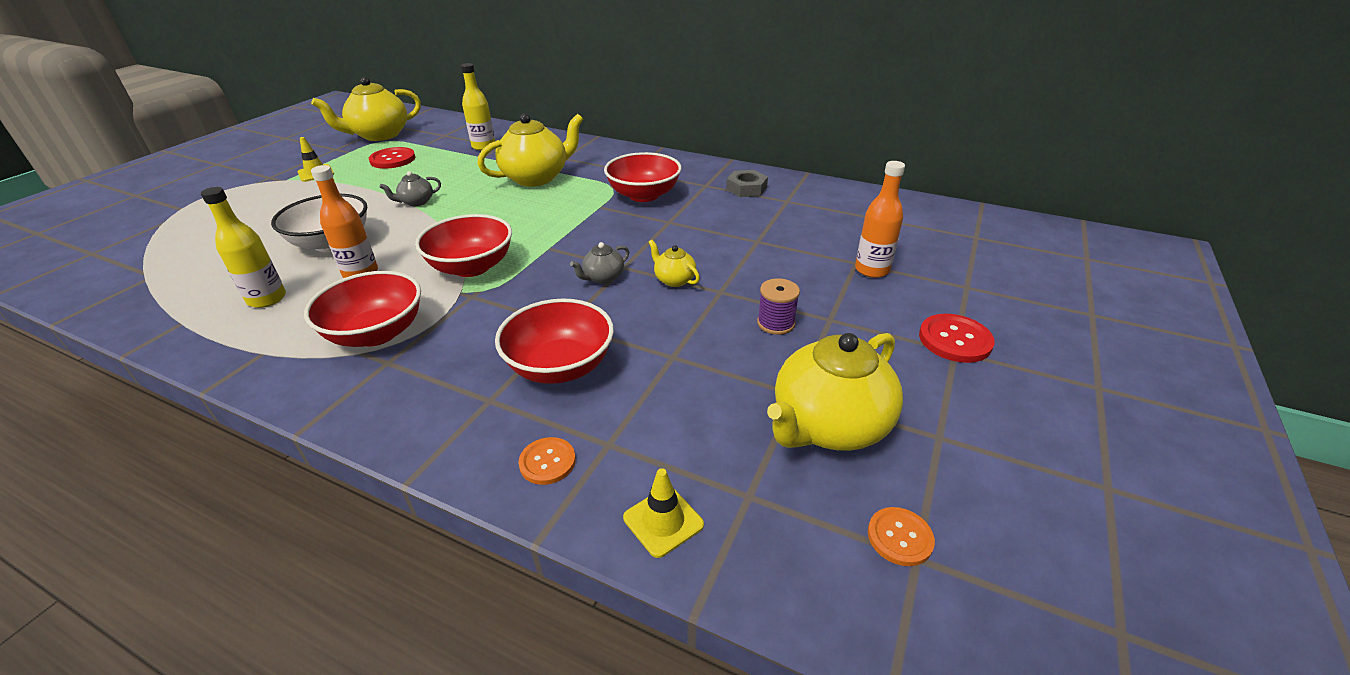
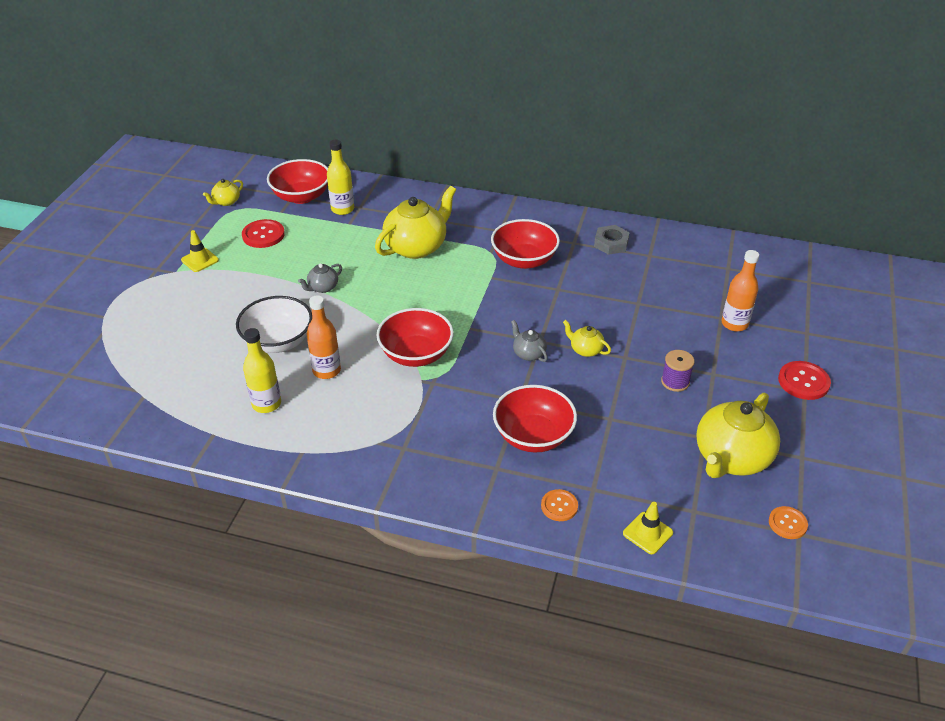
camera: 10 degrees left, 5 degrees up
(376, 333) = (379, 424): red bowl -> red bowl (301, 196)
(379, 135) = (226, 202): yellow teapot -> yellow teapot, size x0.47
(603, 277) = (528, 353): grey teapot -> grey teapot turned 105 degrees clockwise

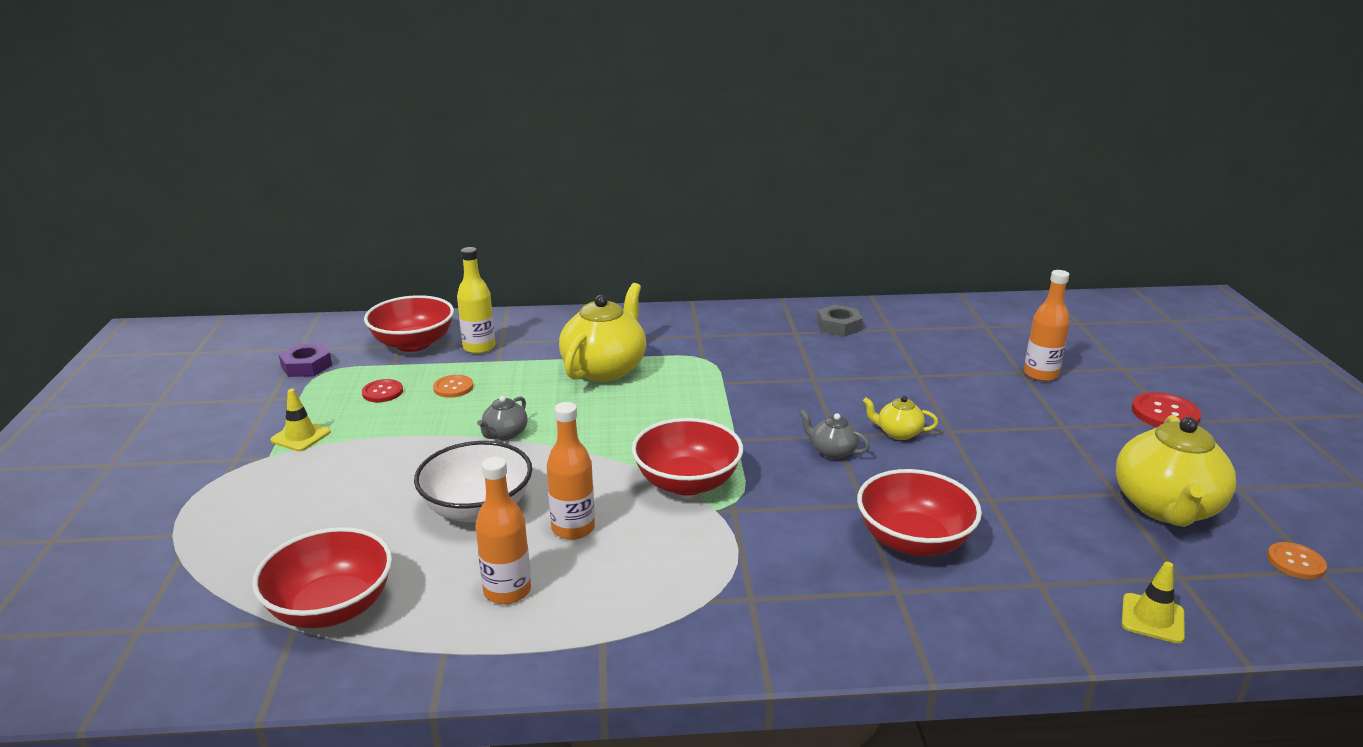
camera: 20 degrees left, 15 degrees down
(226, 202) = (306, 366): yellow teapot -> purple nut
(263, 235) = (382, 392): red button -> red button, size x0.65
(266, 404) = (507, 591): yellow bottle -> orange bottle
(524, 260) = (750, 358): red bowl -> red bowl (331, 607)
(559, 506) = (1016, 616): orange button -> orange button (453, 387)
(675, 382) = (1029, 443): purple spool -> none

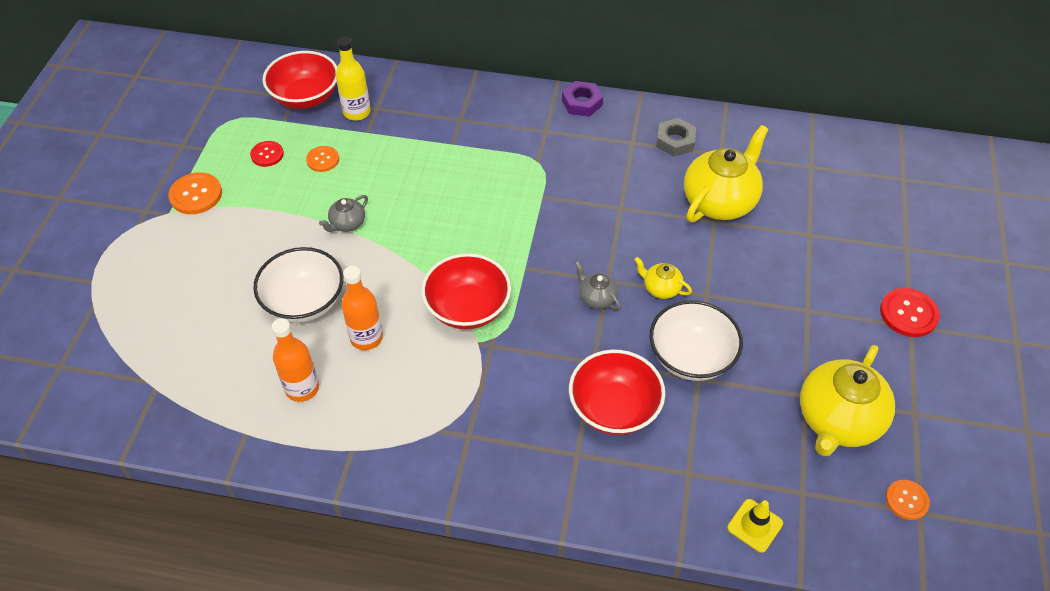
camera: 15 degrees right, 25 degrees up
(300, 436) = (196, 195): yellow traffic cone -> orange button
(306, 366) = (216, 110): purple nut -> purple nut (582, 103)
(331, 607) = (183, 376): red bowl -> none
(605, 369) = (450, 160): yellow teapot -> yellow teapot (720, 201)
(970, 482) = (691, 357): none -> white bowl
(1040, 374) = (825, 241): orange bottle -> none

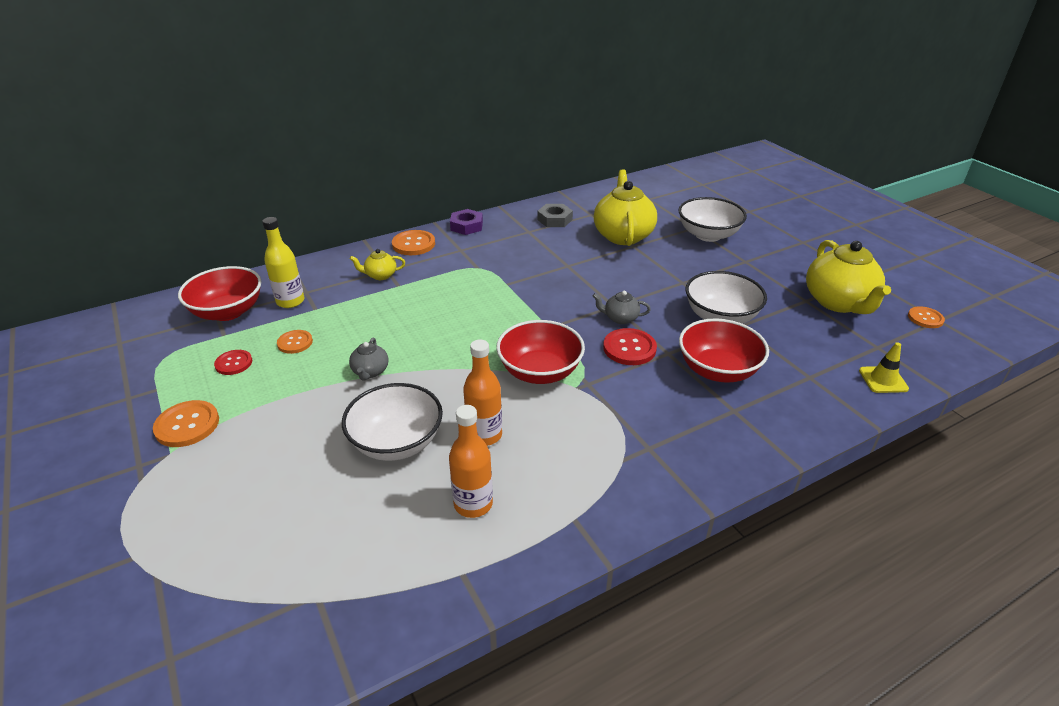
camera: 40 degrees left, 15 degrees down
(512, 100) = (413, 244): none -> orange button
(661, 288) = (652, 293): yellow teapot -> yellow teapot (380, 275)
(812, 253) = (708, 235): none -> white bowl
(908, 313) = (794, 237): red button -> red button (629, 348)

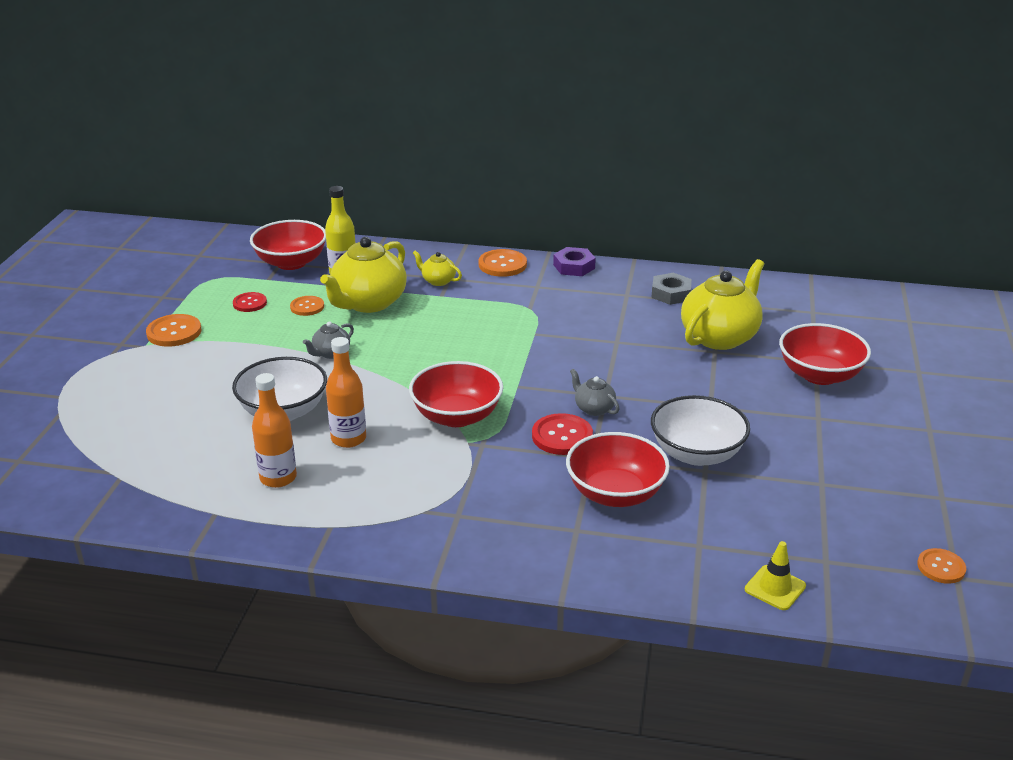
camera: 40 degrees right, 5 degrees down
(708, 235) = (819, 375): white bowl -> red bowl
(838, 302) = (858, 503): yellow teapot -> yellow teapot (368, 303)

